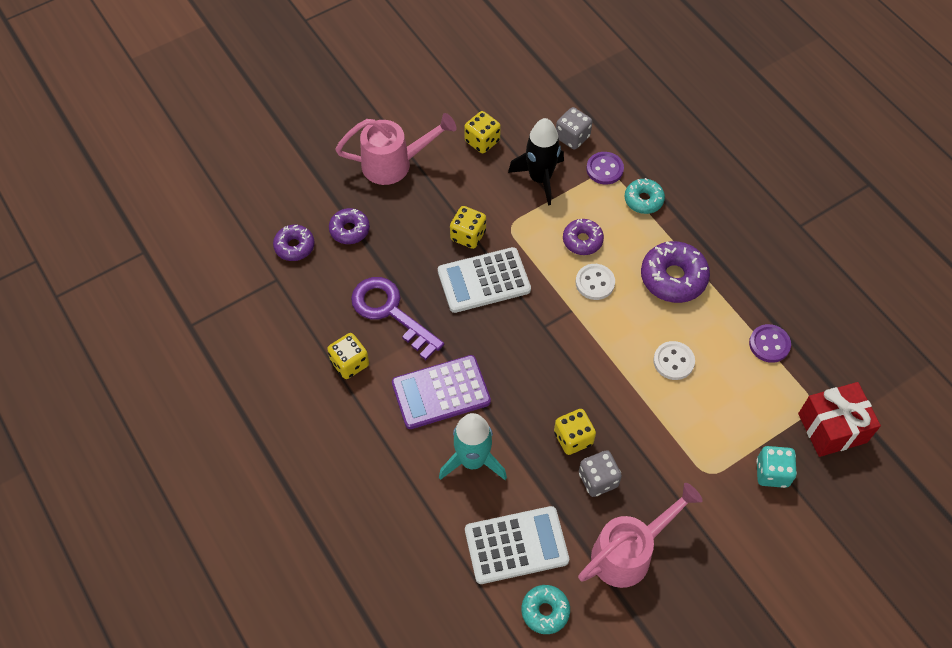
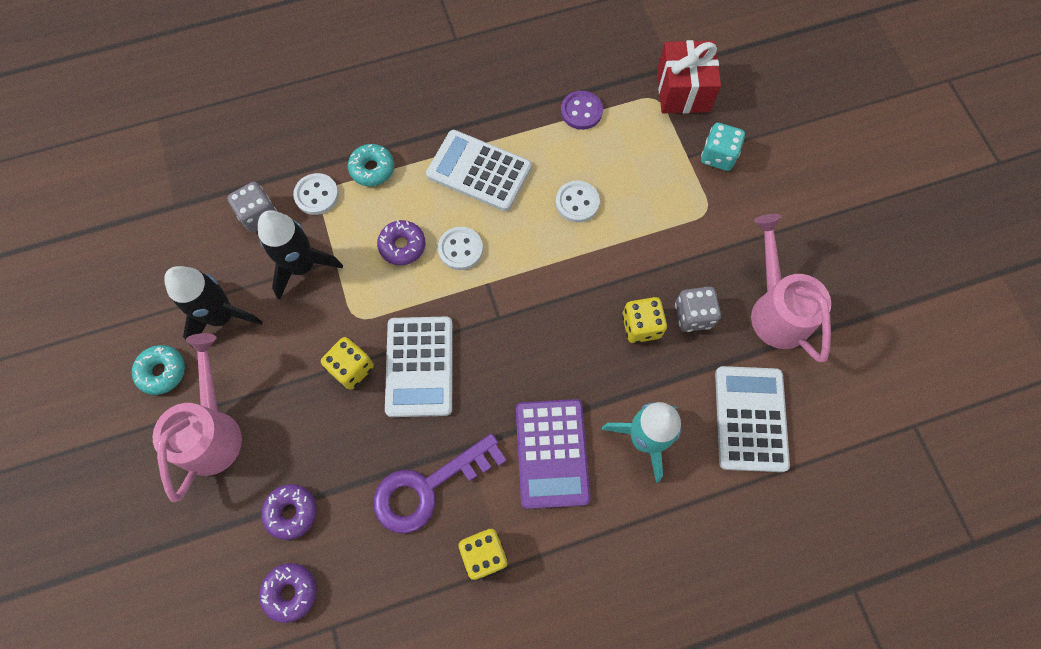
camera: 75 degrees left, 10 degrees up
(482, 141) = (222, 316): yellow dice -> black rocket
(545, 611) = (825, 409): turquoise donut -> turquoise donut (162, 372)
(604, 169) = (316, 195): purple button -> white button
(673, 278) = (479, 171): purple donut -> white calculator

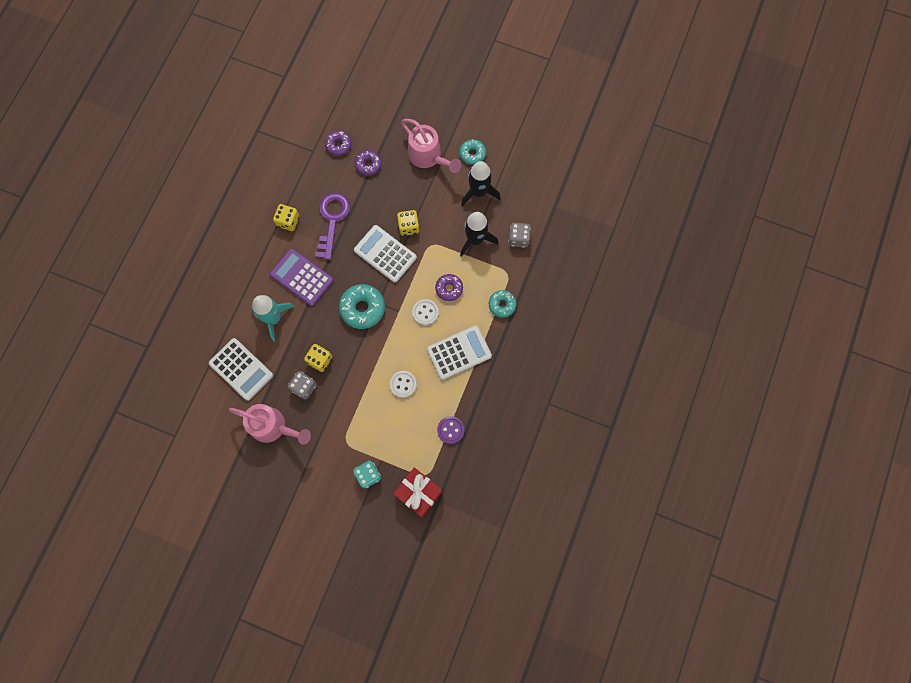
camera: 130 degrees right, 5 degrees up
(316, 195) = (508, 270): white button -> none
(523, 331) = (362, 308): none -> turquoise donut

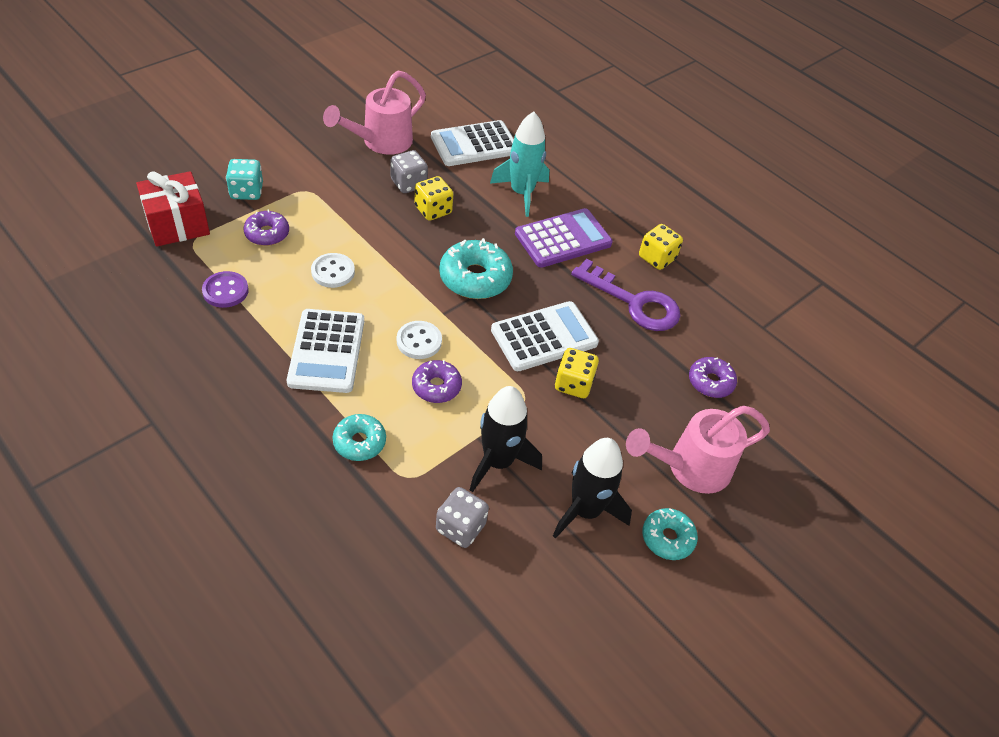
camera: 110 degrees right, 25 degrees down
(338, 145) = (762, 361): purple donut -> purple donut (267, 234)

